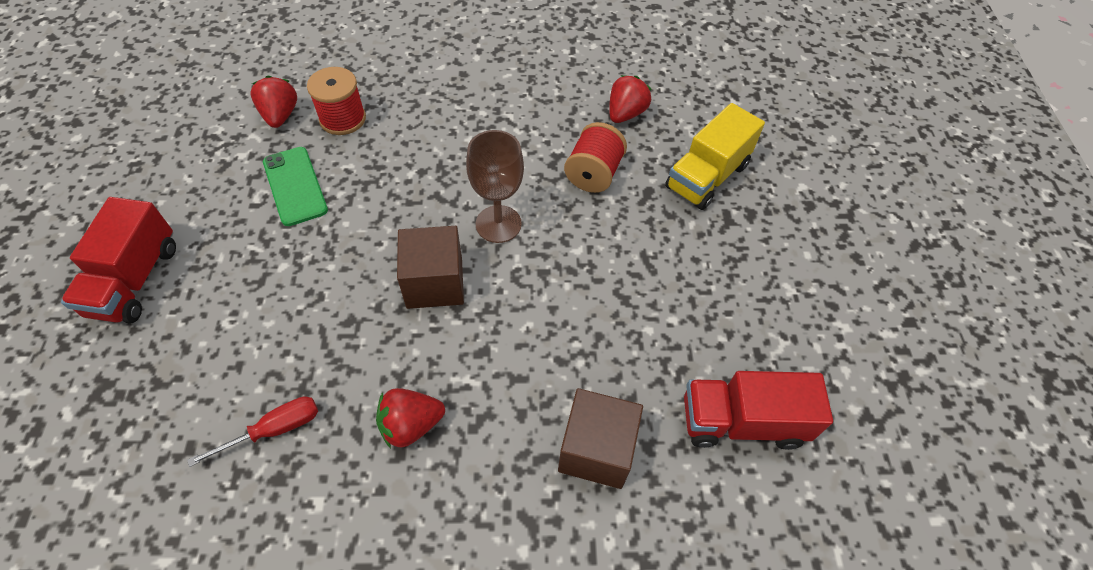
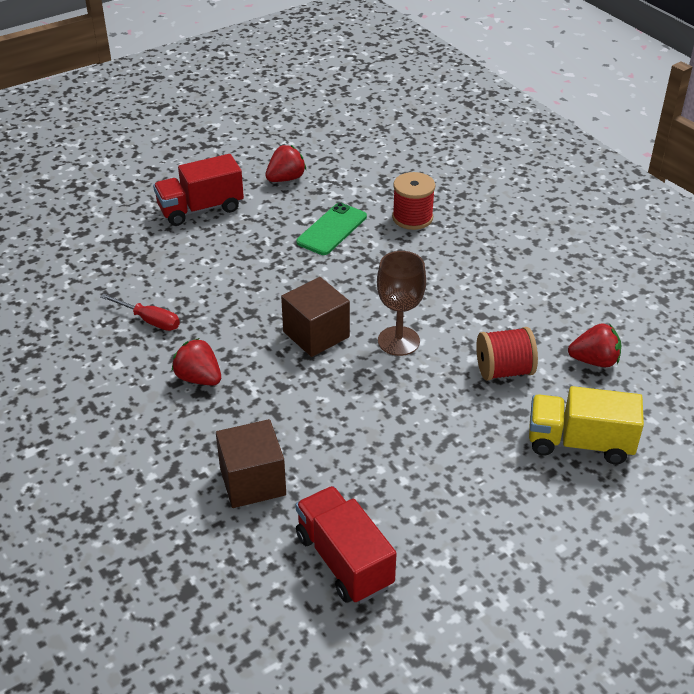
camera: 60 degrees right, 15 degrees down
(280, 115) = (384, 190): red strawberry -> red strawberry (286, 179)

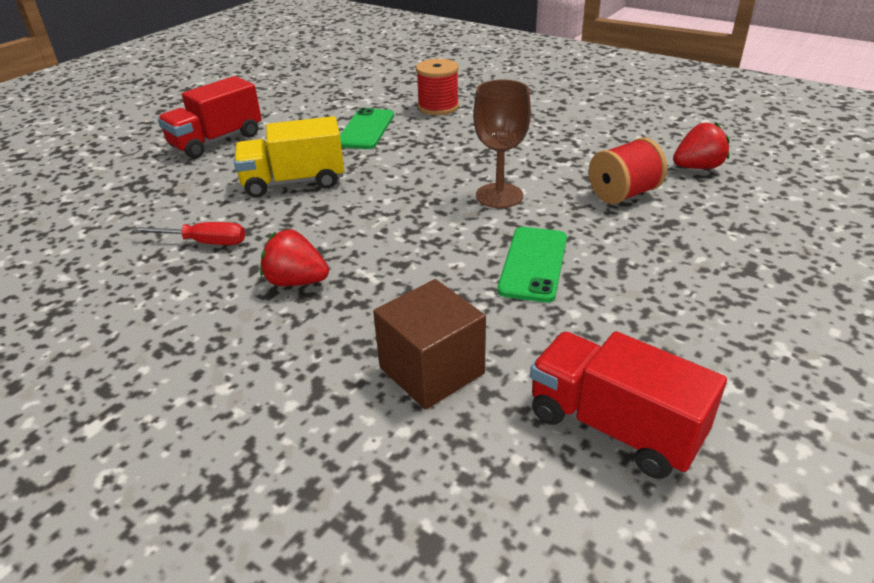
camera: 20 degrees left, 5 degrees down
(286, 179) = (294, 104): red strawberry -> none
(316, 334) = (408, 210): brown cube -> none
(380, 417) = (533, 264): none -> green phone
(579, 443) = (752, 232): yellow truck -> yellow truck (294, 182)

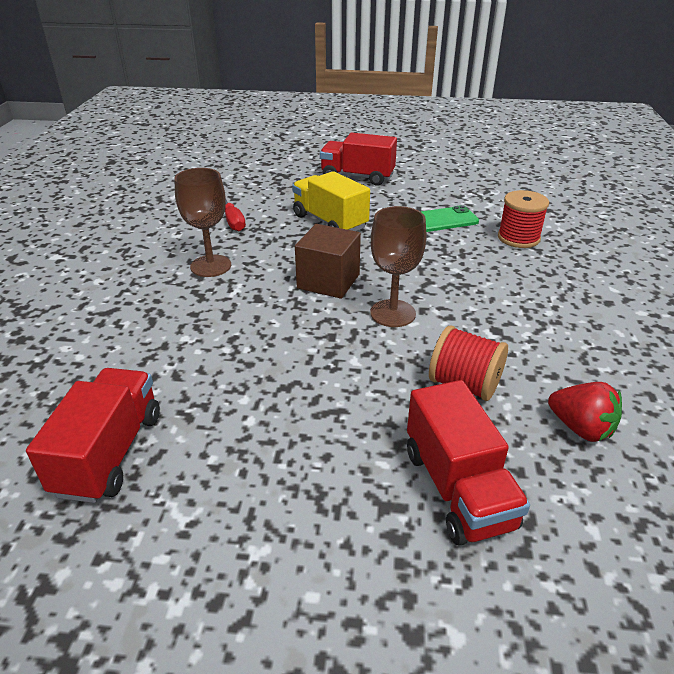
camera: 60 degrees right, 0 degrees up
(296, 281) = (211, 266): red strawberry -> brown goblet
(431, 370) = (141, 349): brown cube -> brown cube (328, 281)
(533, 264) = (299, 359): green phone -> none
(740, 233) = (457, 488): none -> red truck

